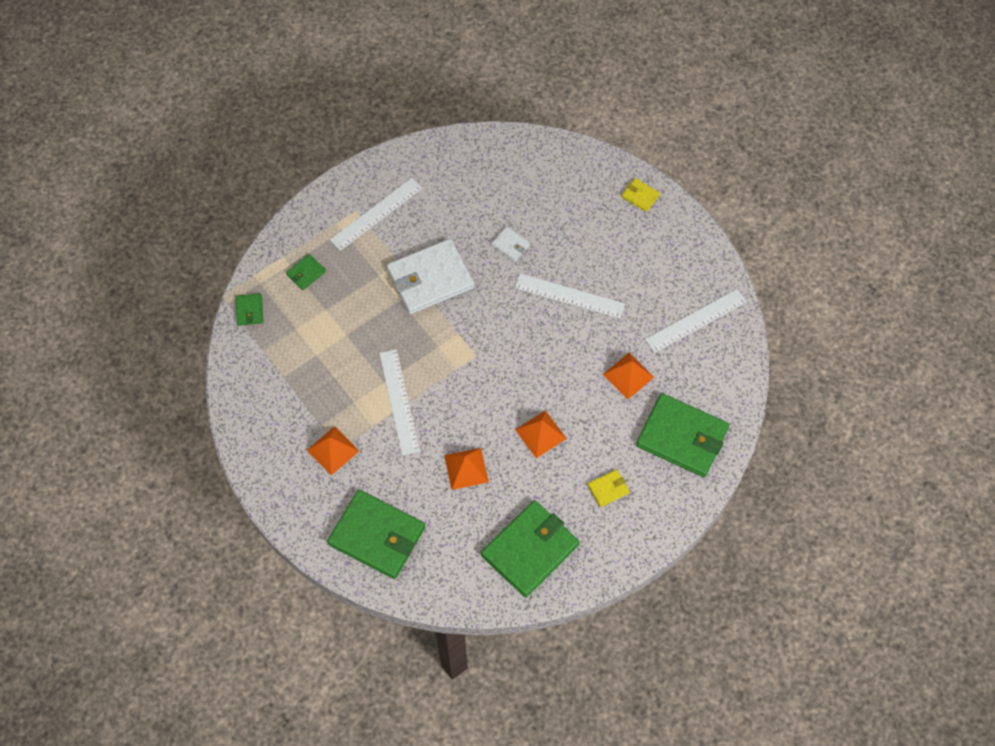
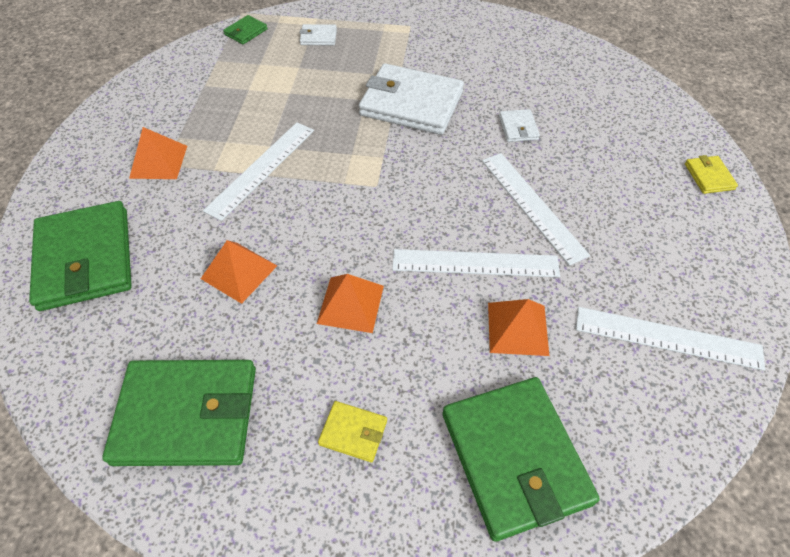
camera: 45 degrees right, 10 degrees down
(306, 273) = (318, 37): green wallet -> white wallet
(376, 214) = (424, 37): white ruler -> white ruler (475, 263)

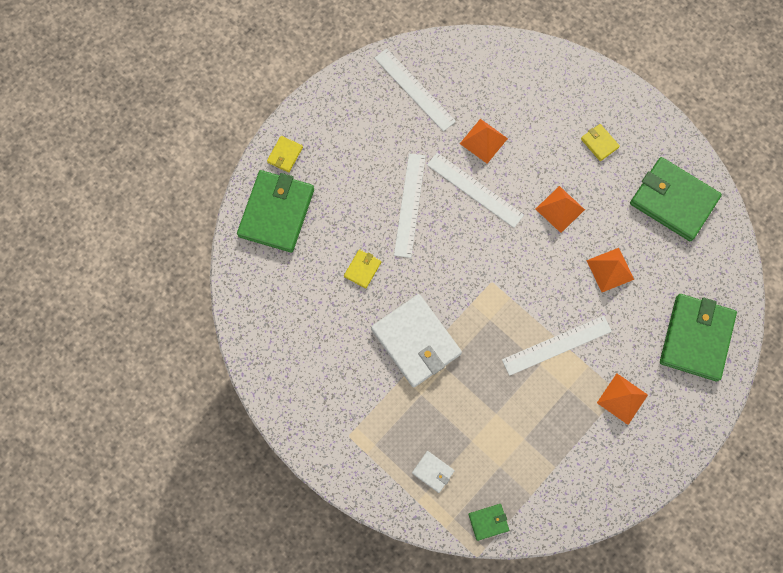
camera: 145 degrees left, 20 degrees up
(514, 457) = (535, 88): green wallet -> green wallet (276, 212)
(518, 128) = (362, 269): white wallet -> yellow wallet

